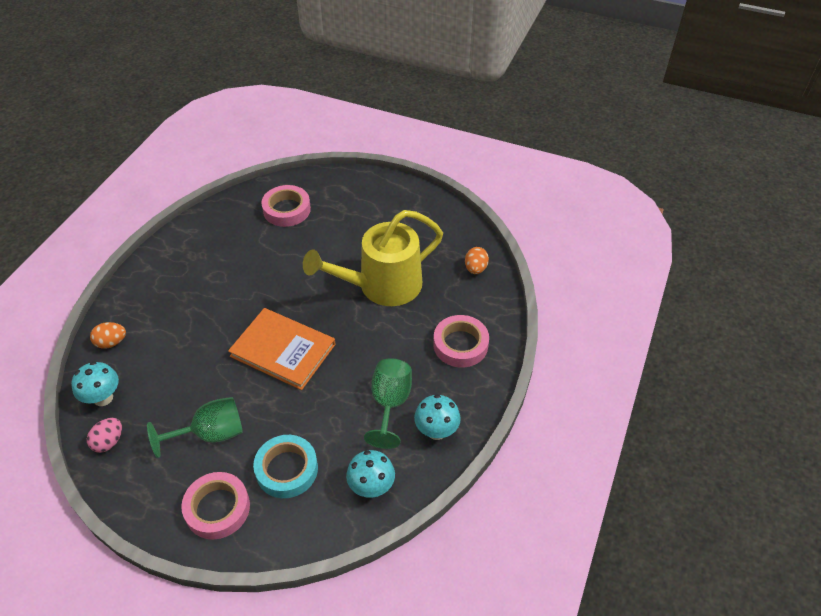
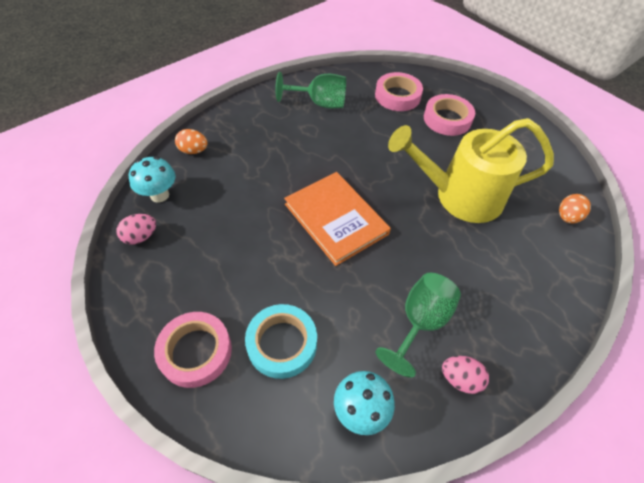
camera: 25 degrees right, 5 degrees up
(211, 434) = (230, 271): green goblet -> green goblet (319, 103)
(436, 431) = (460, 379): turquoise mushroom -> pink egg
(460, 345) = (523, 291): pink tape -> pink tape (447, 119)

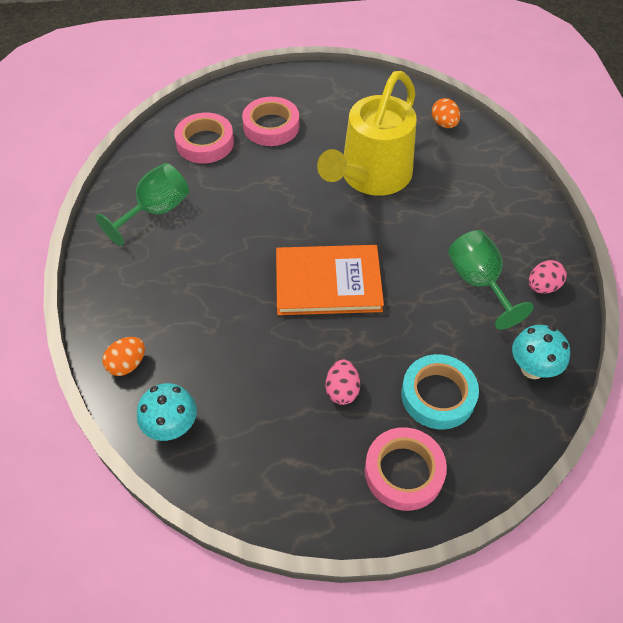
camera: 55 degrees left, 0 degrees up
(141, 237) = (222, 470): pink egg -> pink egg (342, 390)

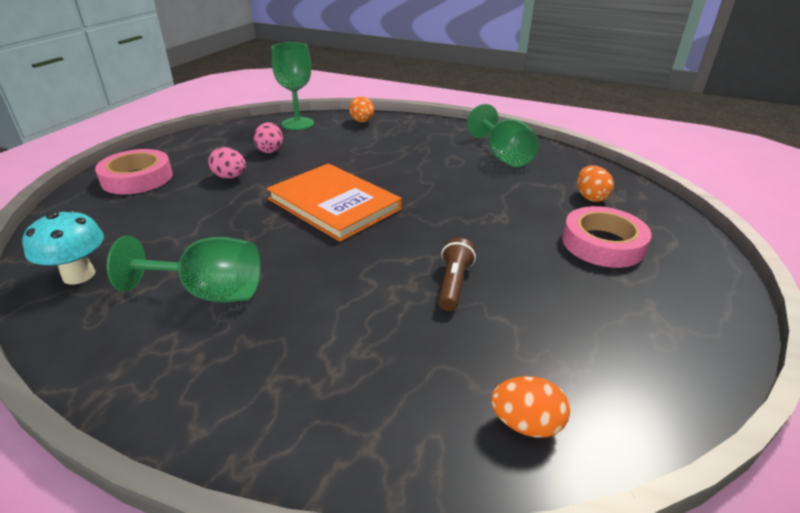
camera: 120 degrees right, 20 degrees down
(172, 427) = (298, 124): turquoise mushroom -> green goblet
(205, 143) = (590, 197): pink tape -> orange egg
(328, 282) = (334, 204): orange book -> orange book turned 75 degrees counterclockwise
(371, 177) = (453, 284): yellow watering can -> brown flashlight
(438, 395) = (155, 213): turquoise tape -> none
(542, 286) = (128, 343): pink egg -> pink egg (270, 150)

